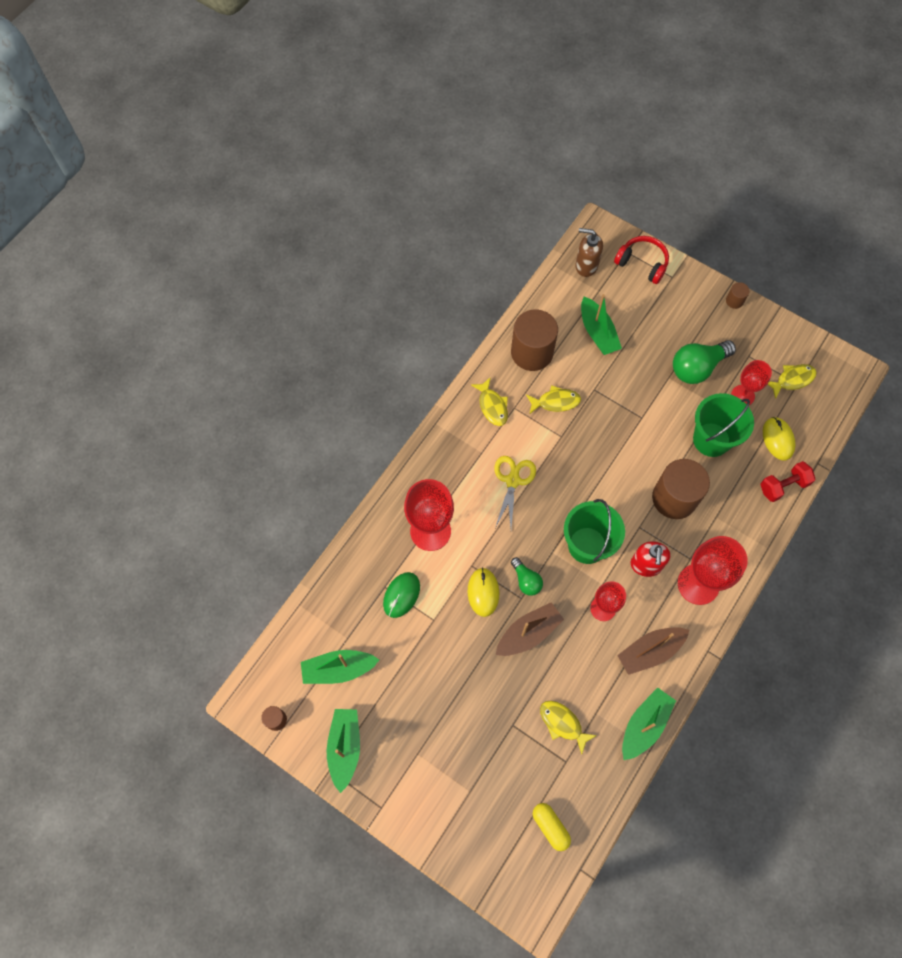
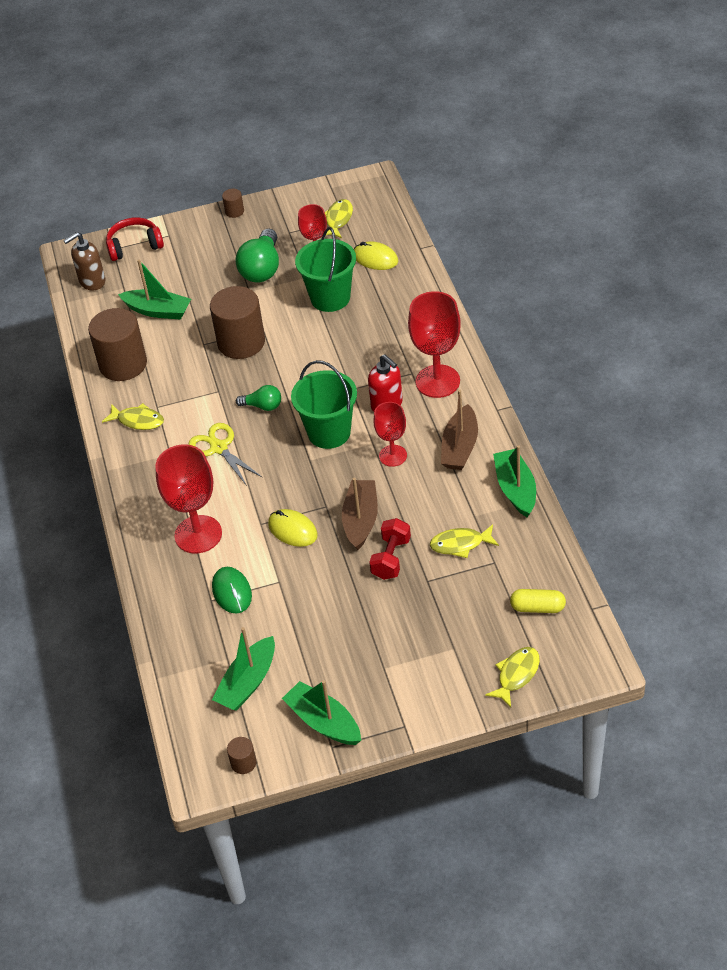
camera: 45 degrees left, 20 degrees down
(526, 580) = (314, 493): green light bulb -> green light bulb (263, 406)
(555, 402) = (184, 376): yellow fish -> yellow fish (516, 675)
(674, 498) = (352, 351): brown cylinder -> brown cylinder (241, 342)
(783, 486) = (415, 279): red dumbbell -> red dumbbell (391, 558)

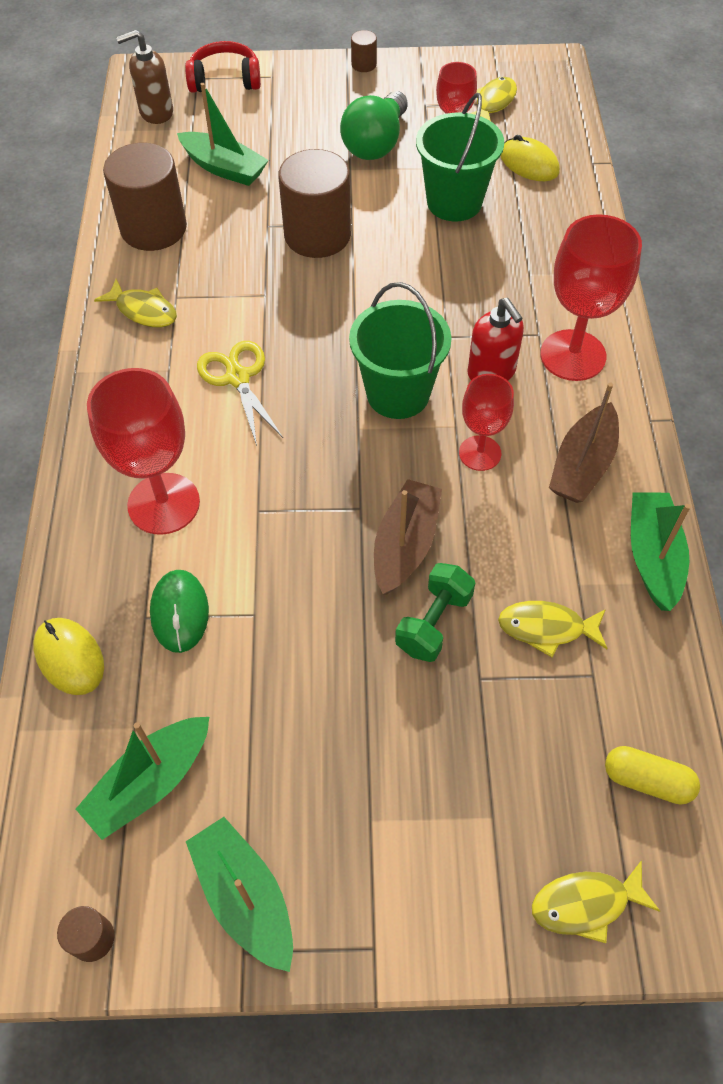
camera: 10 degrees right, 10 degrees up
(263, 406) = (317, 331): green light bulb -> none
(292, 530) = (300, 534): yellow mouse -> yellow mouse (69, 657)
(391, 558) = (433, 623): red dumbbell -> green dumbbell
(516, 675) = (586, 904): yellow fish -> yellow fish turned 150 degrees counterclockwise

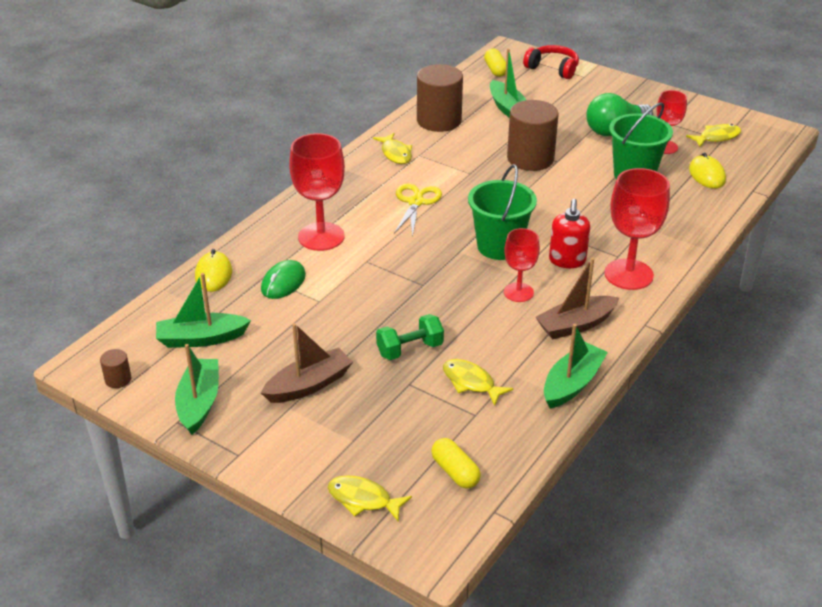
camera: 35 degrees right, 20 degrees down
(156, 112) = (495, 70): brown soap dispenser -> yellow capsule
(364, 65) = (649, 90): brown cylinder -> none
(405, 545) = (430, 311): brown boat -> brown boat (309, 385)

